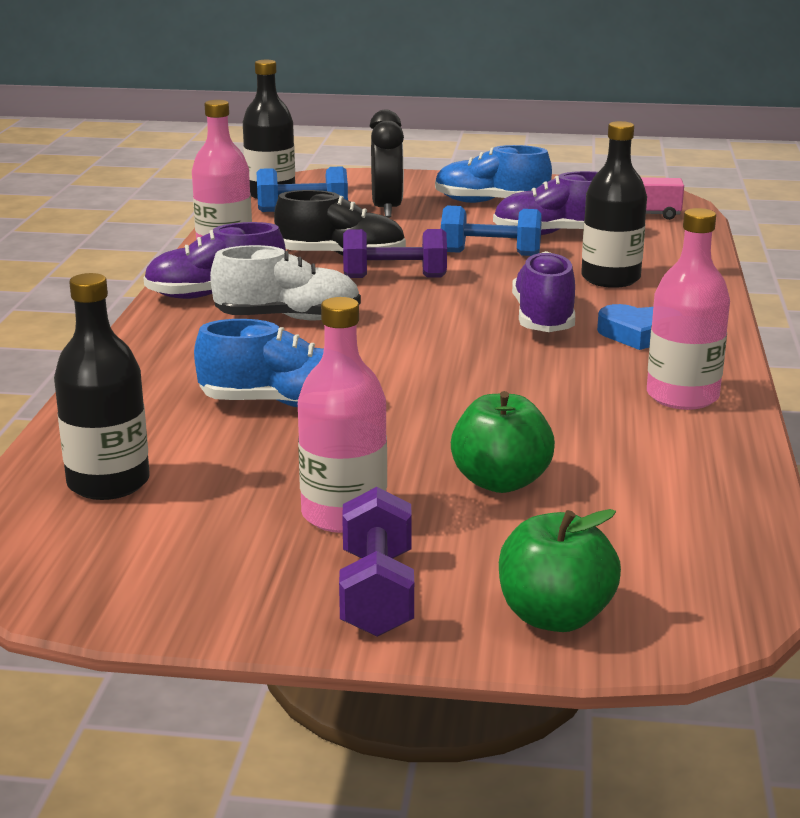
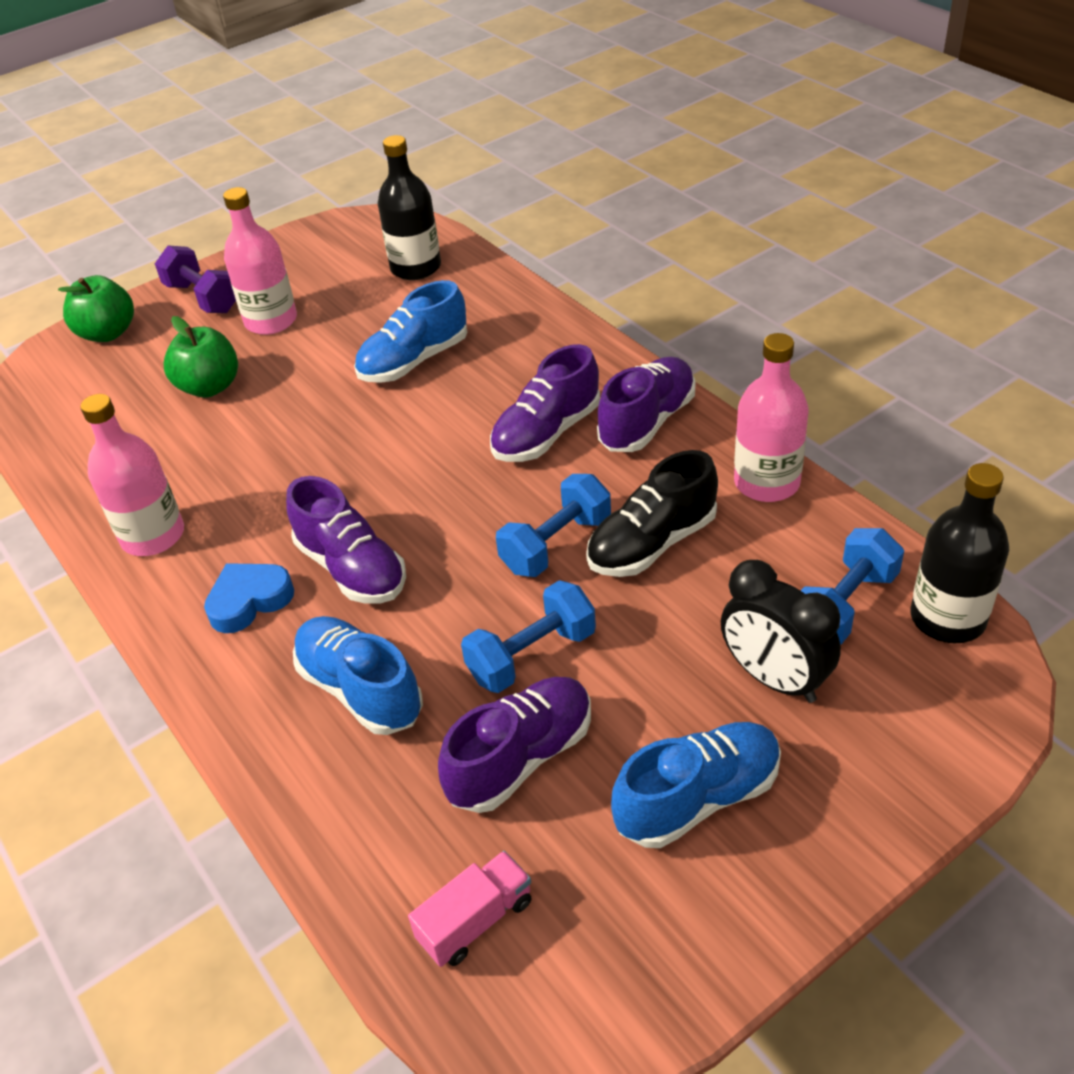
camera: 140 degrees right, 20 degrees up
(288, 318) = (546, 433): white shoe -> purple shoe
(394, 277) = (556, 544): purple dumbbell -> blue dumbbell
(610, 278) = (360, 689): black bottle -> blue shoe

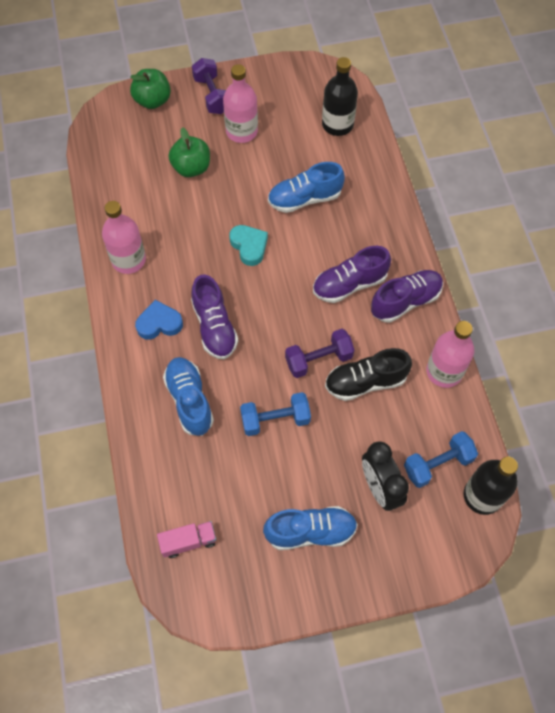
camera: 20 degrees right, 20 degrees up
(356, 446) = (249, 246): none -> turquoise heart
(521, 758) = (244, 473): purple shoe -> none
(556, 544) = (318, 359): blue dumbbell -> purple dumbbell

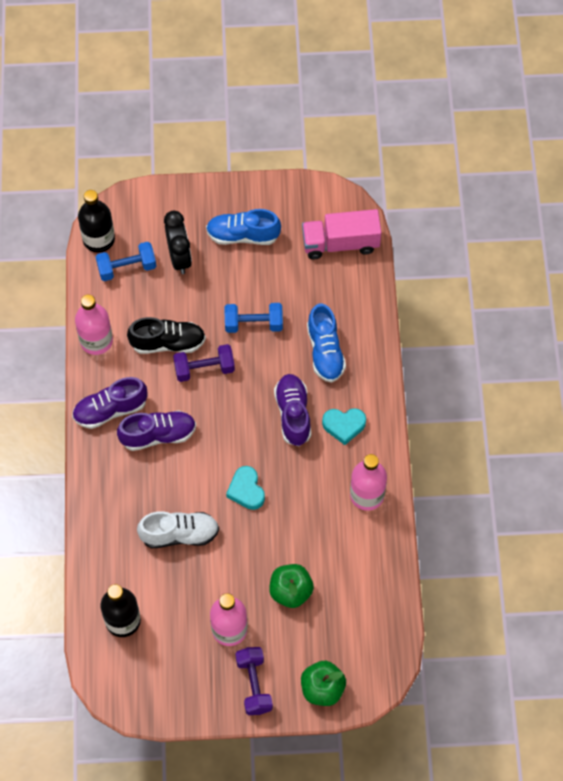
camera: 170 degrees left, 0 degrees up
(159, 323) = (344, 426): blue heart -> turquoise heart
(188, 541) = (340, 243): pink truck -> pink truck, size x1.73
(304, 199) = (179, 534): blue shoe -> white shoe

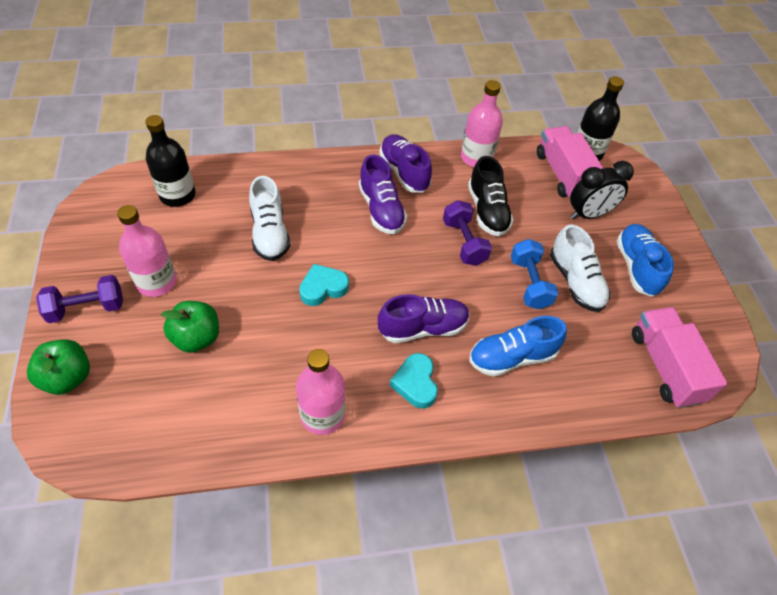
camera: 80 degrees right, 10 degrees down
(127, 268) = (563, 175): blue dumbbell -> pink truck
(255, 287) = (575, 282): none -> white shoe

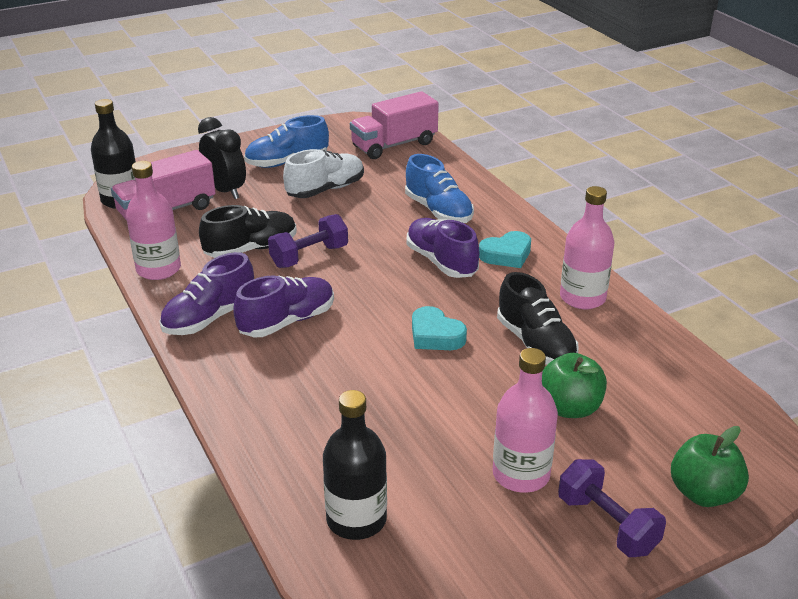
camera: 105 degrees left, 20 degrees down
(270, 233) = (378, 401): white shoe -> none
(279, 349) = (535, 344): none -> black shoe
(529, 283) = (343, 212): blue dumbbell -> none

